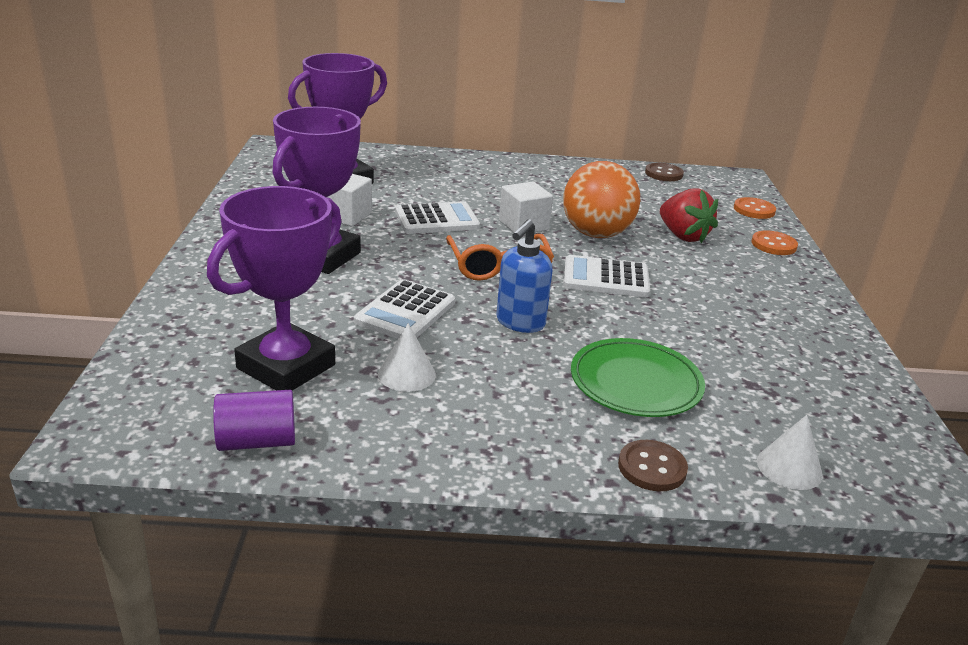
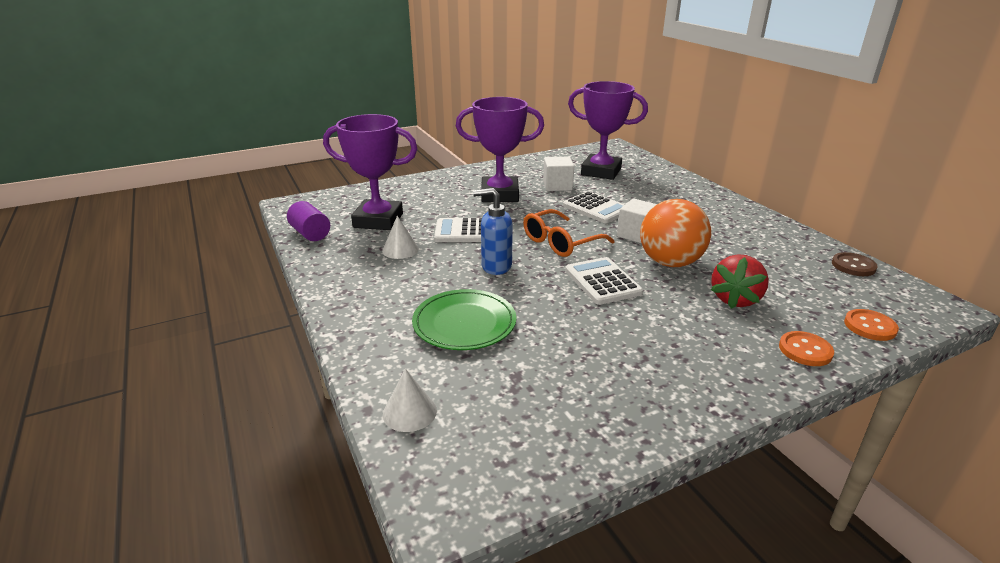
camera: 65 degrees right, 0 degrees up
(652, 468) = (366, 350): brown button -> none

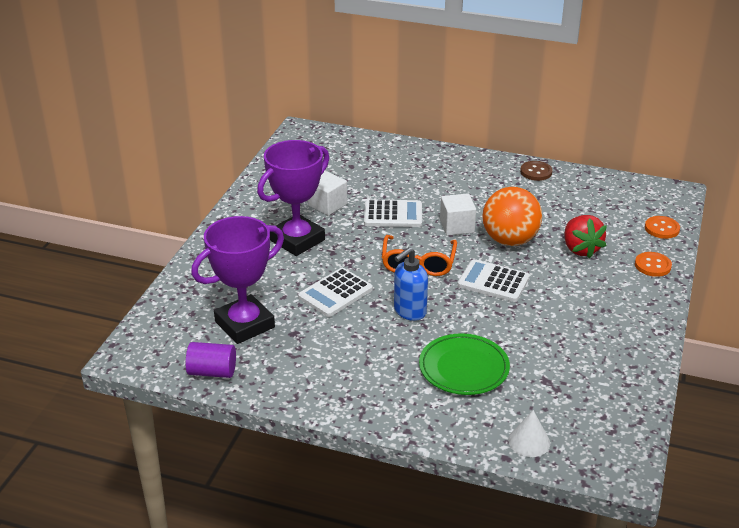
camera: 45 degrees left, 5 degrees up
(400, 250) = (316, 340): white cone -> none
(601, 172) = (337, 170): purple trophy -> none
(853, 266) = (607, 183): brown button -> brown button (536, 172)

